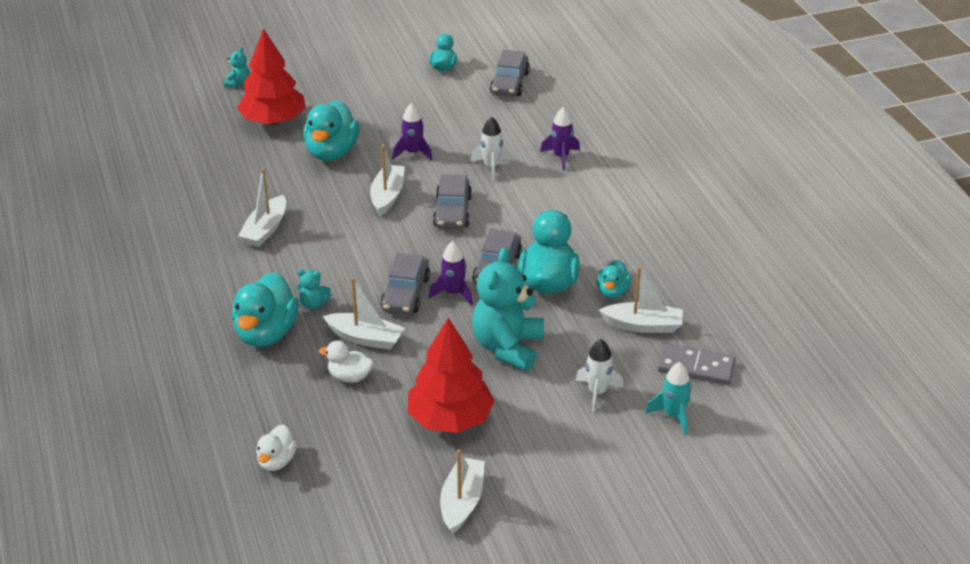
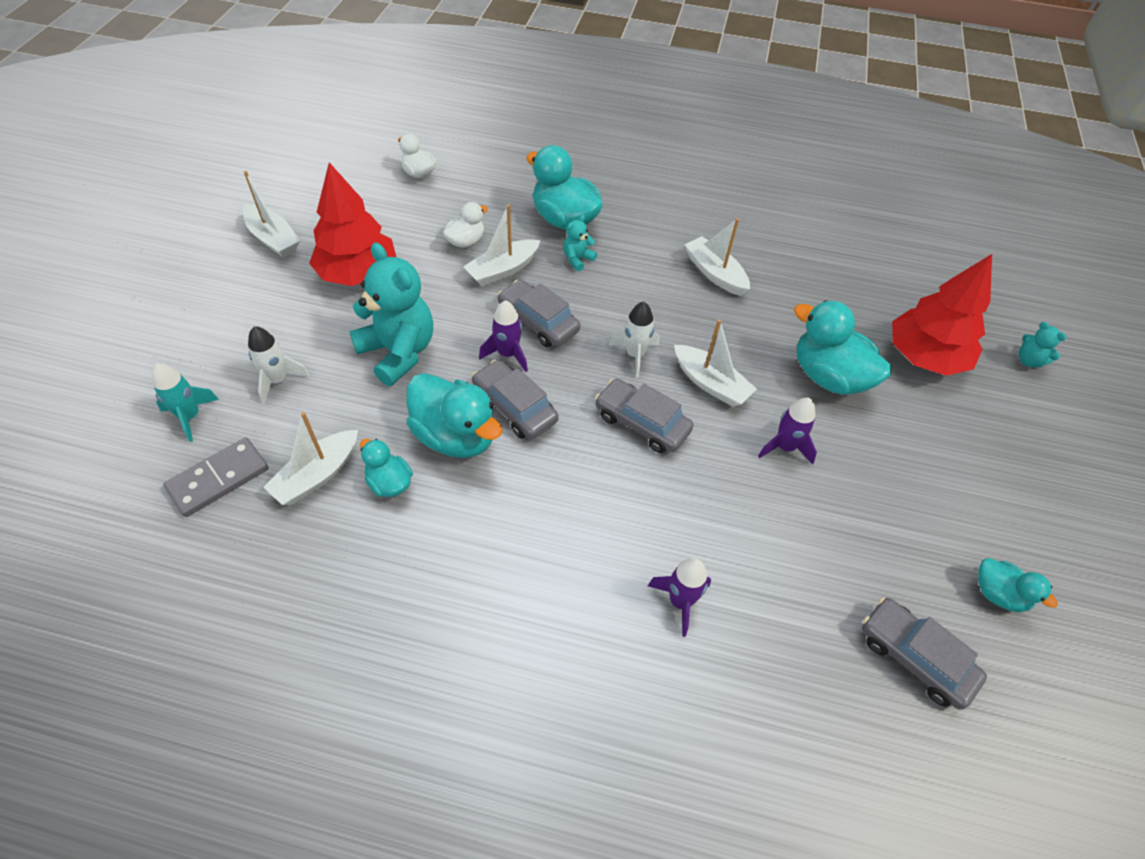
camera: 120 degrees right, 15 degrees up
(491, 167) = (707, 508): white rocket -> white rocket (634, 355)

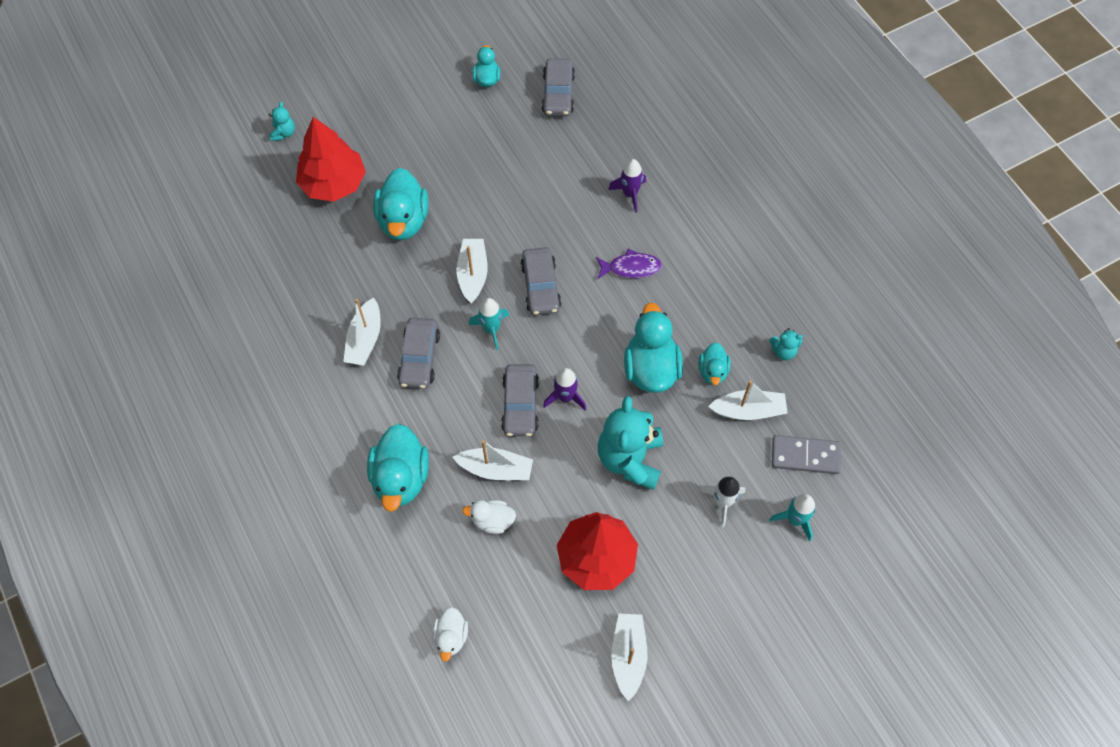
camera: 130 degrees left, 10 degrees up
(514, 407) = (599, 357): grey car -> grey car (419, 358)
(577, 259) = (436, 432): turquoise teddy bear -> turquoise teddy bear (783, 351)
(581, 516) = (631, 268): none -> purple fish
(634, 355) = (491, 329): white rocket -> turquoise rocket
(785, 447) = (484, 209): purple rocket -> none

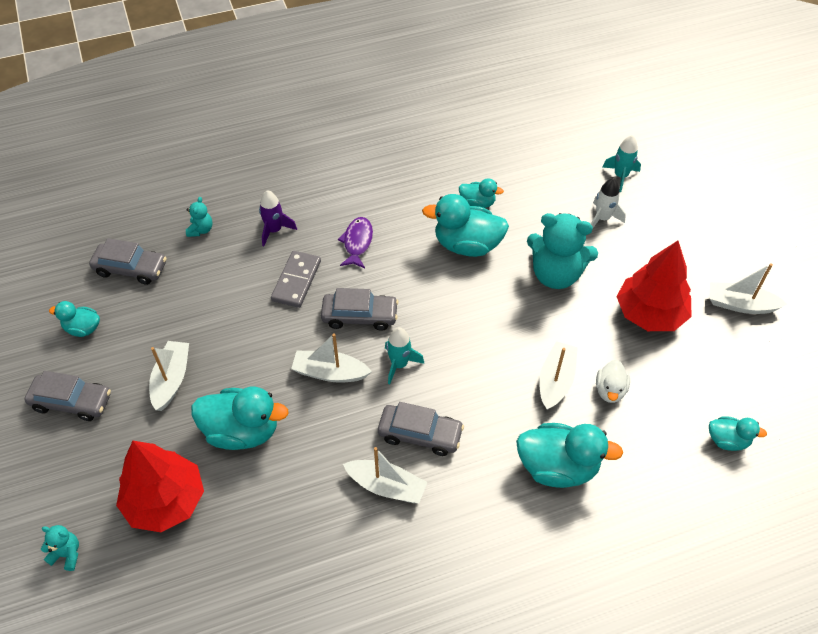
camera: 80 degrees left, 10 degrees down
(451, 637) = (727, 440): white duck -> turquoise duck
(520, 404) = (488, 351): grey car -> grey car (71, 402)
(565, 397) = (486, 313): purple rocket -> none
(748, 410) = (519, 187): white boat -> white boat (171, 380)
(783, 351) = (466, 154): turquoise teddy bear -> turquoise teddy bear (201, 230)
(805, 456) = (564, 159): grey domino -> grey domino (296, 281)

